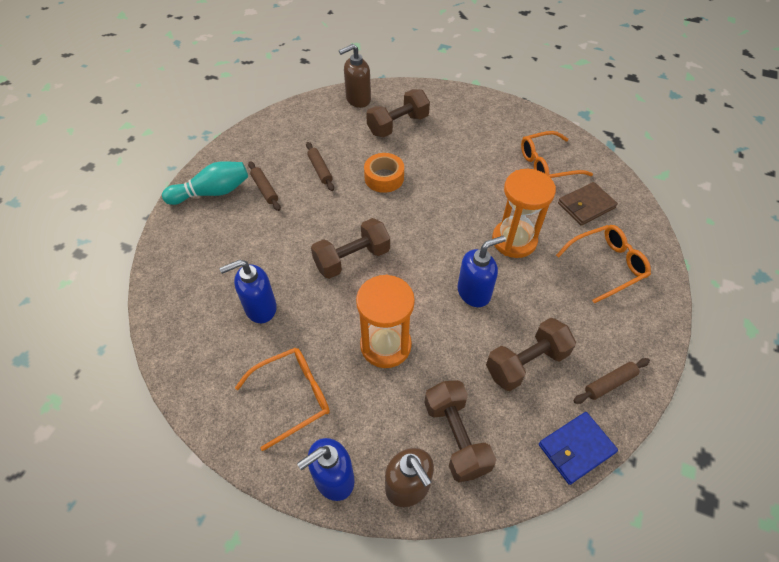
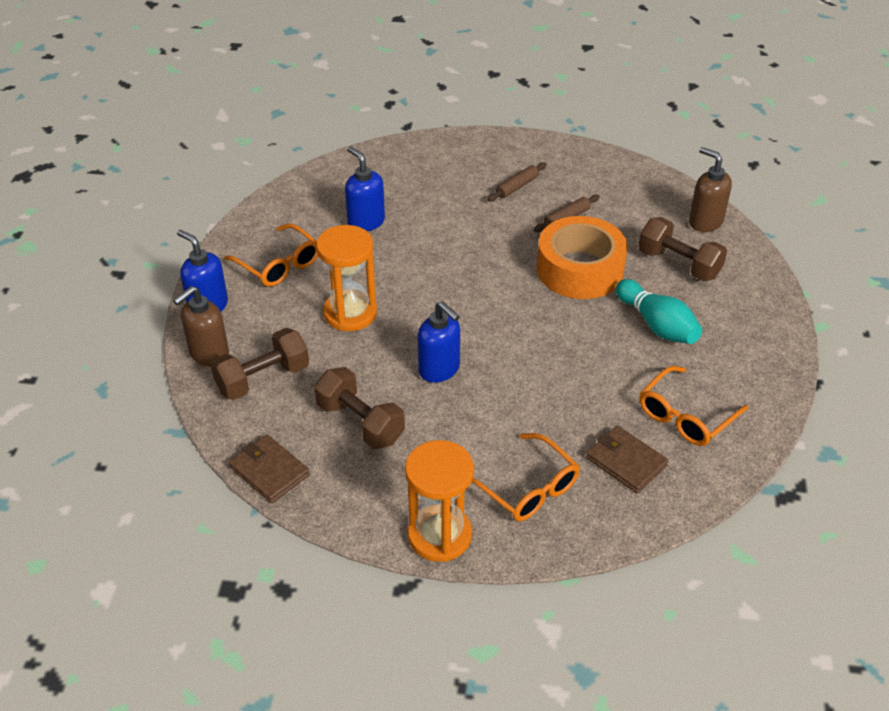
camera: 75 degrees right, 10 degrees down
(212, 192) = (495, 154): turquoise bowling pin -> turquoise bowling pin (657, 325)
(352, 259) = (449, 269): brown dumbbell -> none
(384, 178) = (580, 269): orange tape -> orange tape, size x1.76
(514, 240) = (531, 395): orange hourglass -> orange hourglass (439, 535)
(547, 164) = (686, 416): orange glasses -> orange glasses turned 105 degrees counterclockwise
(576, 449) = (269, 471): blue wallet -> brown wallet
(610, 383) = (354, 497): brown rolling pin -> none

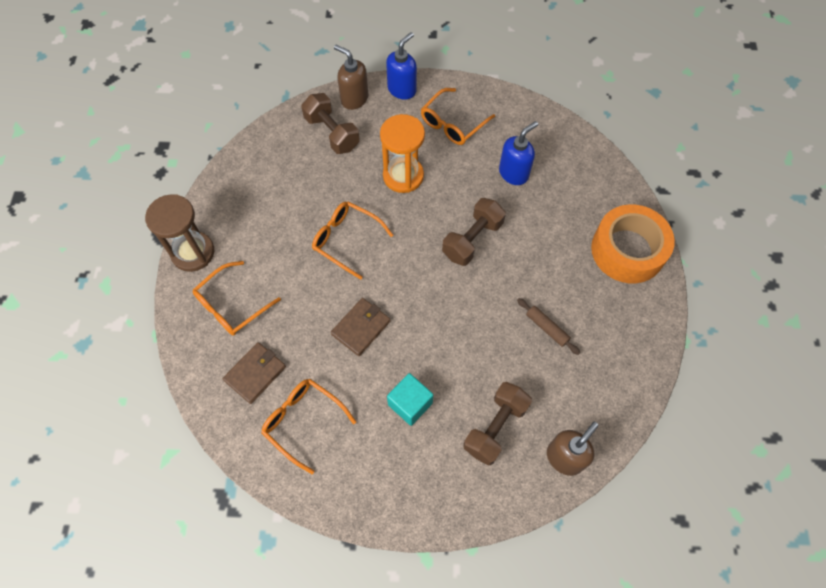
camera: 85 degrees right, 20 degrees up
(269, 471) = (249, 150): brown wallet -> brown wallet (361, 328)
(360, 422) = (292, 196): brown dumbbell -> brown dumbbell (472, 240)
(439, 369) = (347, 240): blue soap dispenser -> orange glasses
(439, 535) = (193, 252): orange hourglass -> brown hourglass
(517, 187) = (586, 285): brown rolling pin -> none
(580, 269) = (476, 340): orange tape -> orange tape (627, 250)
(657, 325) = (410, 404): turquoise bowling pin -> turquoise cube

